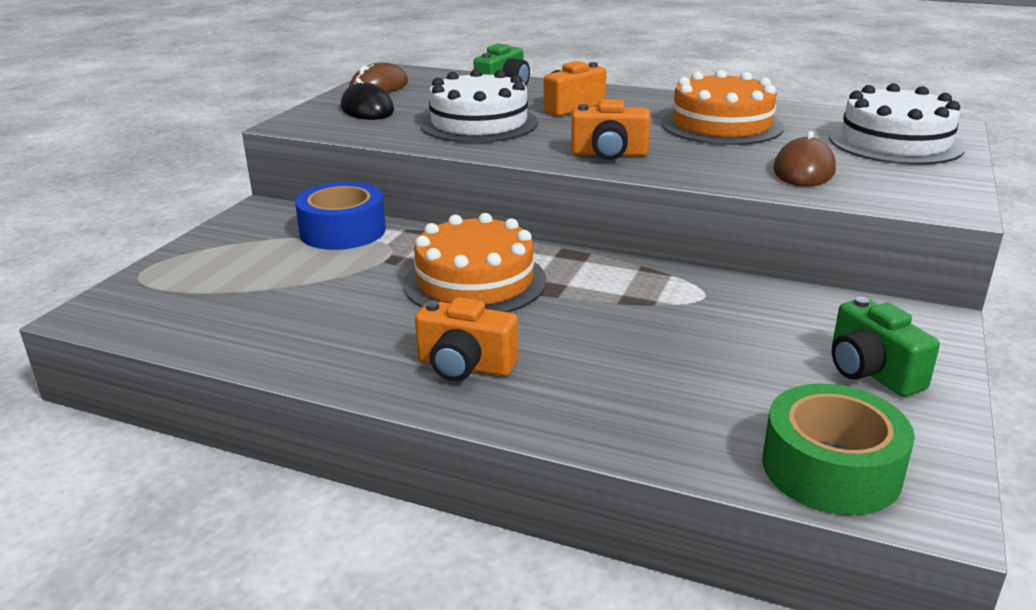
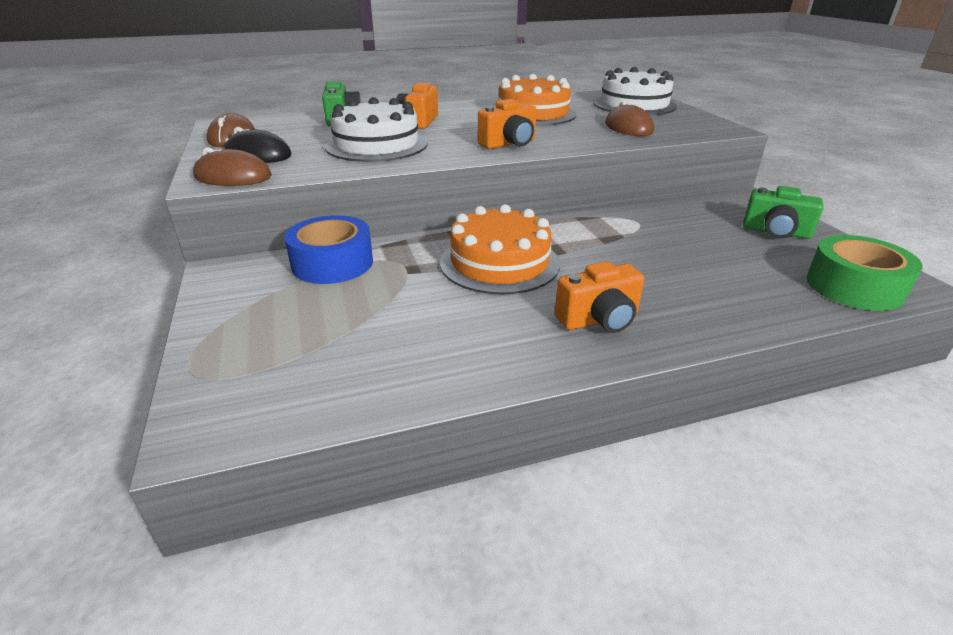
camera: 40 degrees left, 5 degrees up
(313, 125) = (233, 177): none -> brown mouse

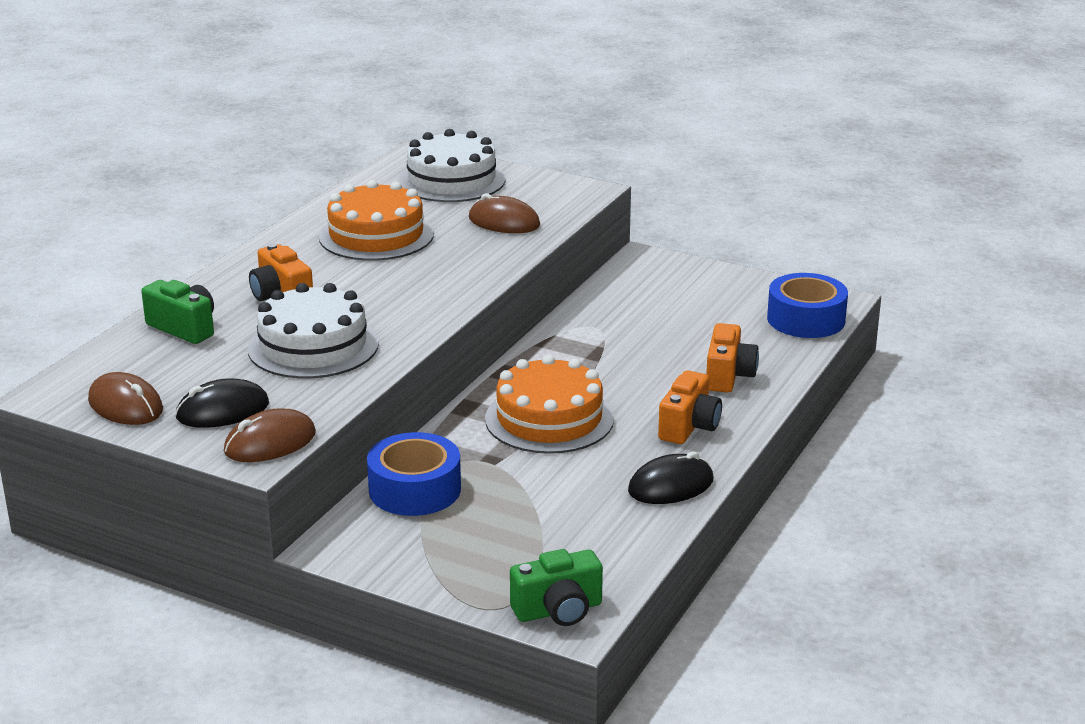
camera: 45 degrees left, 5 degrees down
(500, 359) = (670, 485): none -> black mouse
(509, 144) = (437, 290): orange camera -> orange camera (728, 376)
(776, 232) = (706, 289): green camera -> green camera (558, 610)
(854, 287) = (806, 319): green tape -> blue tape

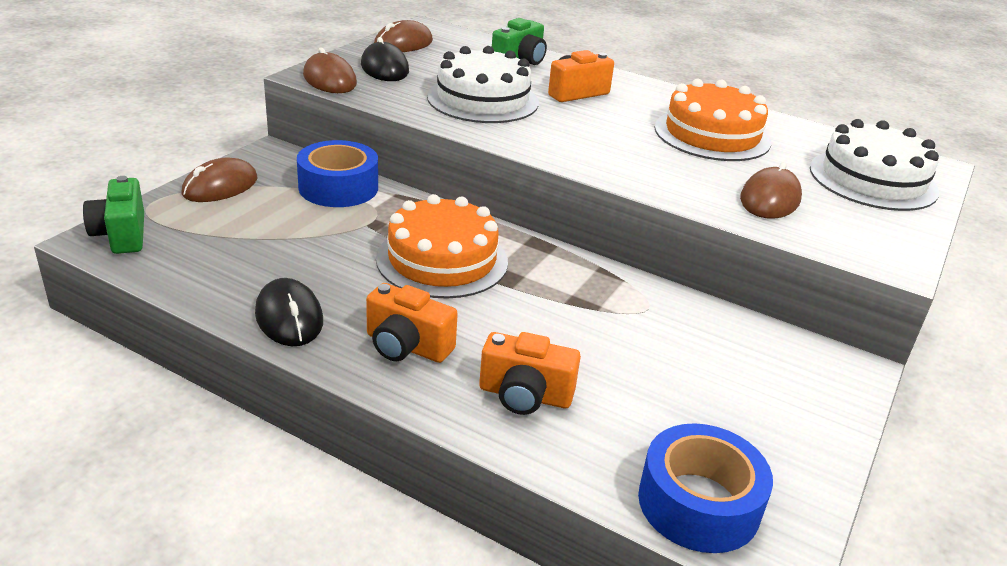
camera: 90 degrees right, 5 degrees up
(430, 567) = (220, 186): none -> brown mouse

